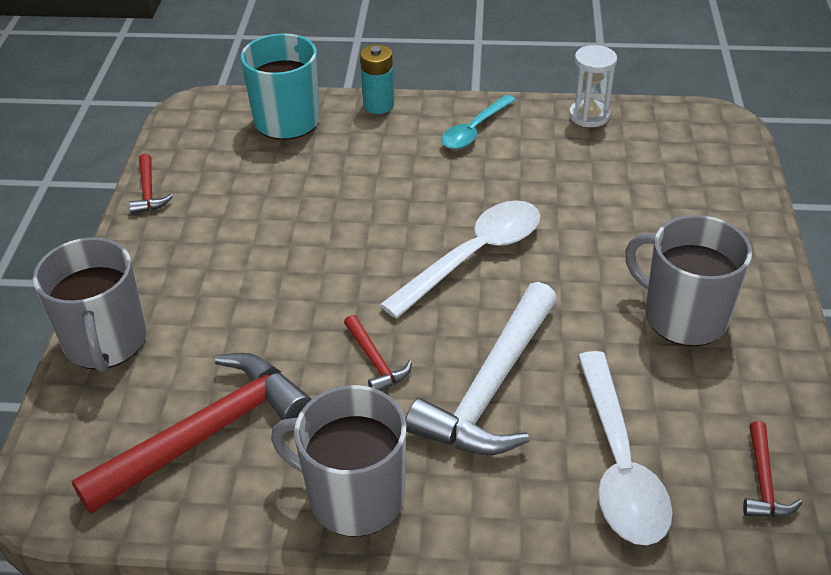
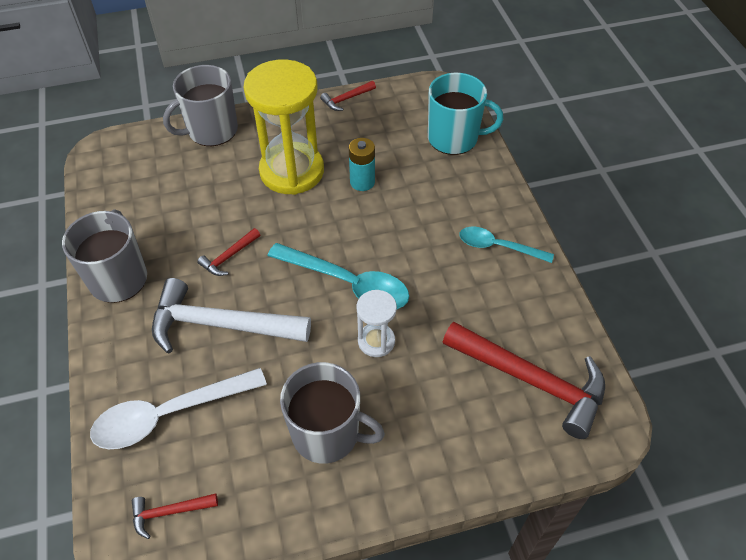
camera: 70 degrees right, 10 degrees up
(207, 433) = (153, 198): red hammer -> red hammer (532, 381)
(251, 270) = (292, 171): none -> yellow hourglass
(378, 105) = (498, 181): turquoise battery -> turquoise battery (362, 182)
(474, 256) = (348, 283): white spoon -> turquoise spoon
(589, 116) = (560, 320): white hourglass -> white hourglass (376, 341)
(683, 316) = (327, 433): grey mug -> grey mug turned 90 degrees clockwise

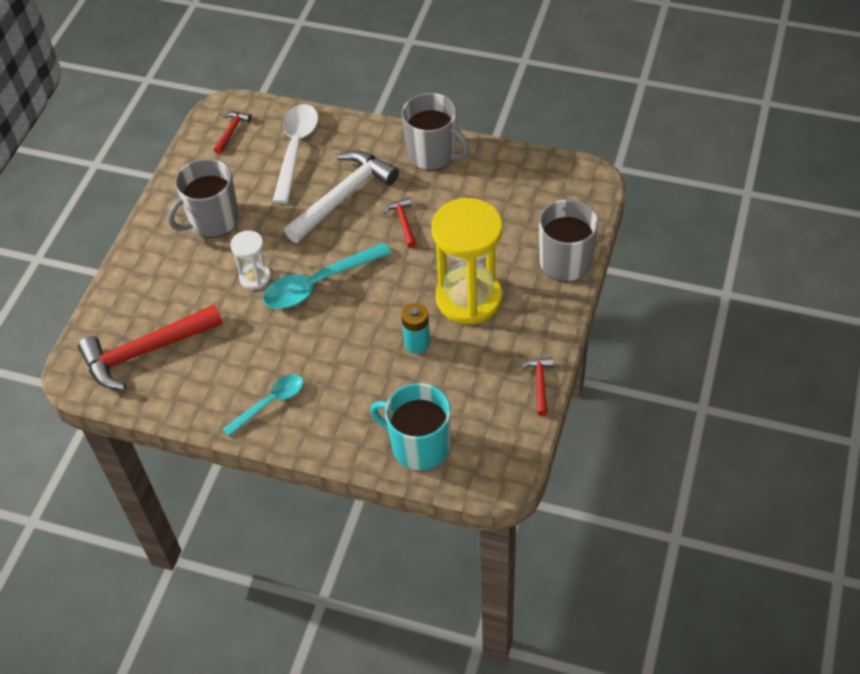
camera: 125 degrees right, 0 degrees up
(454, 138) = (419, 446): turquoise mug -> turquoise mug turned 75 degrees clockwise

